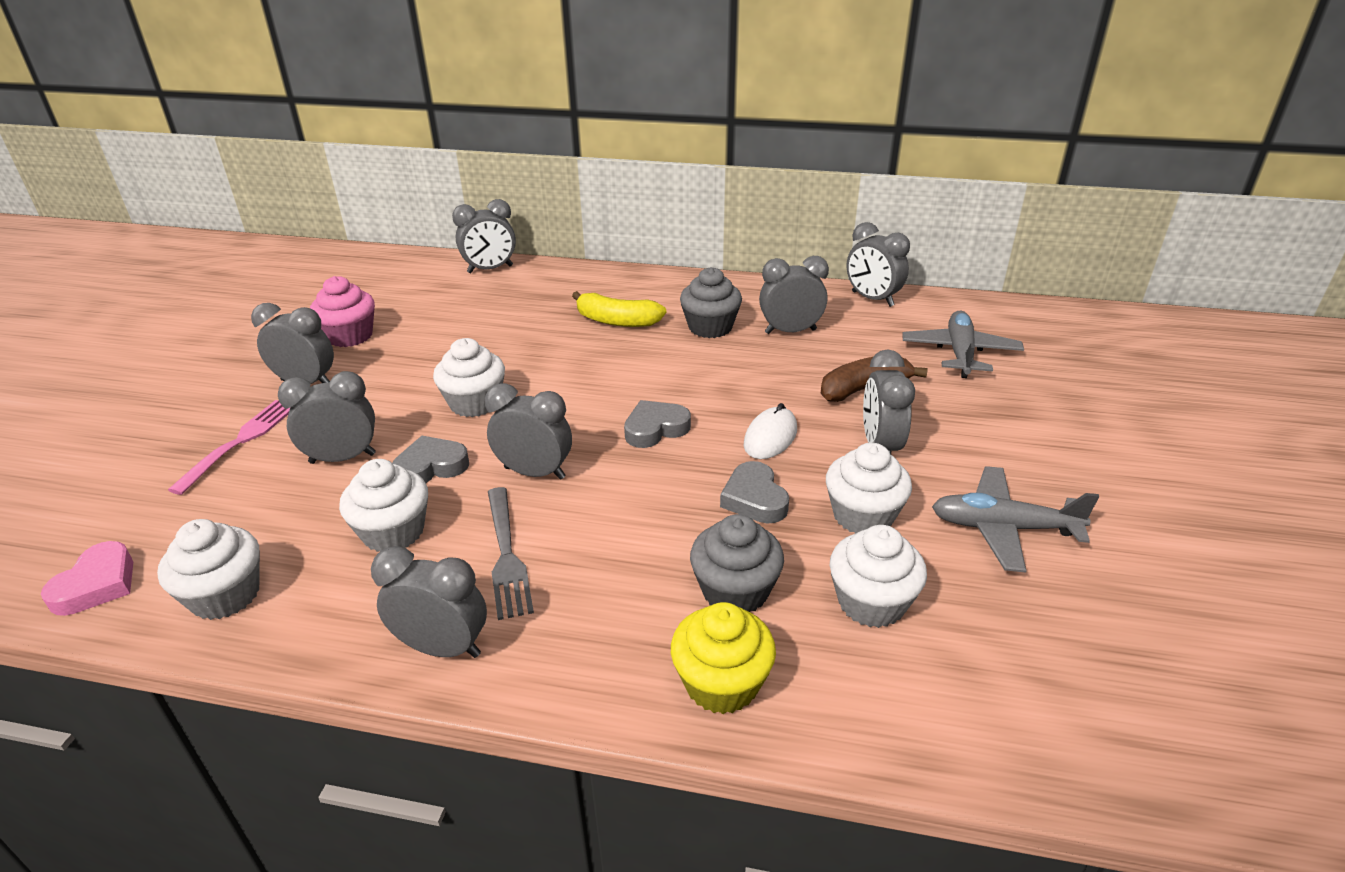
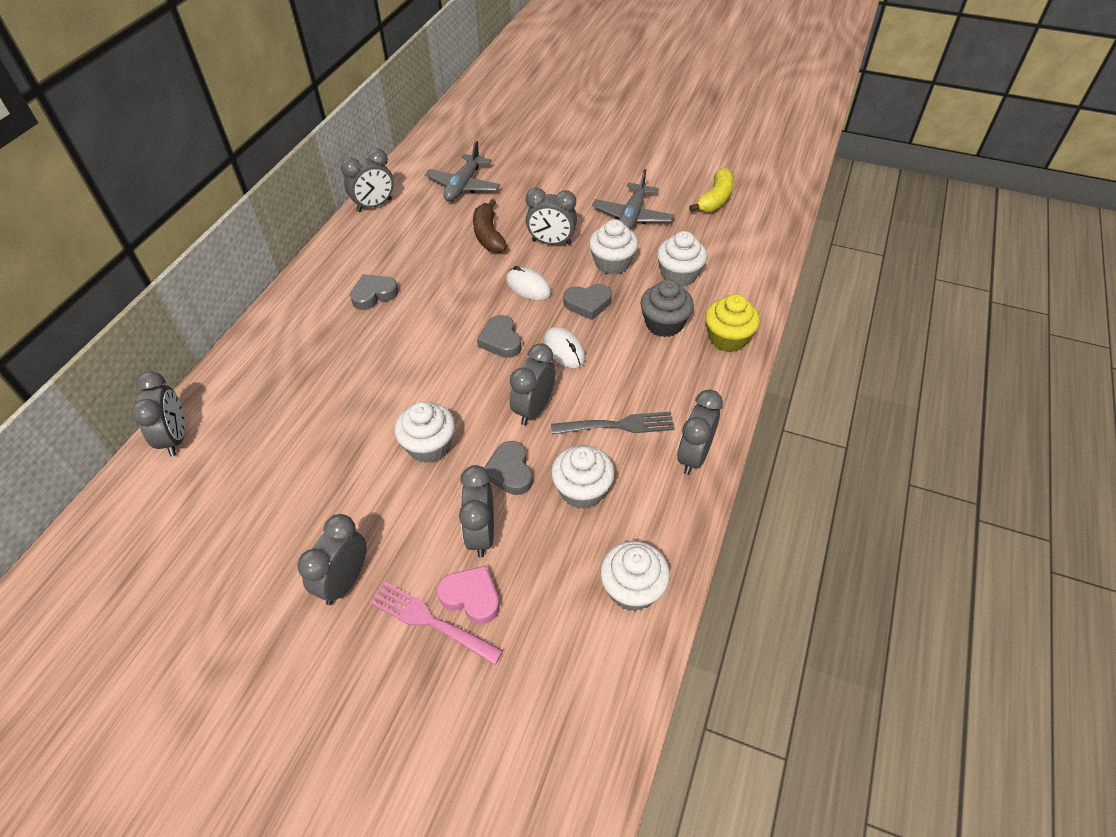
camera: 80 degrees left, 15 degrees up
(97, 585) = (607, 688): pink heart -> pink heart (471, 597)
(350, 336) = (263, 554): pink cupcake -> none
(617, 321) = (336, 348): yellow banana -> yellow banana (715, 199)
(649, 486) = (564, 350): none -> white mouse
(710, 327) = (374, 294): grey cupcake -> grey heart
(790, 331) = (400, 254): grey clock -> none
(960, 353) = (463, 186): grey plane -> grey plane turned 90 degrees counterclockwise

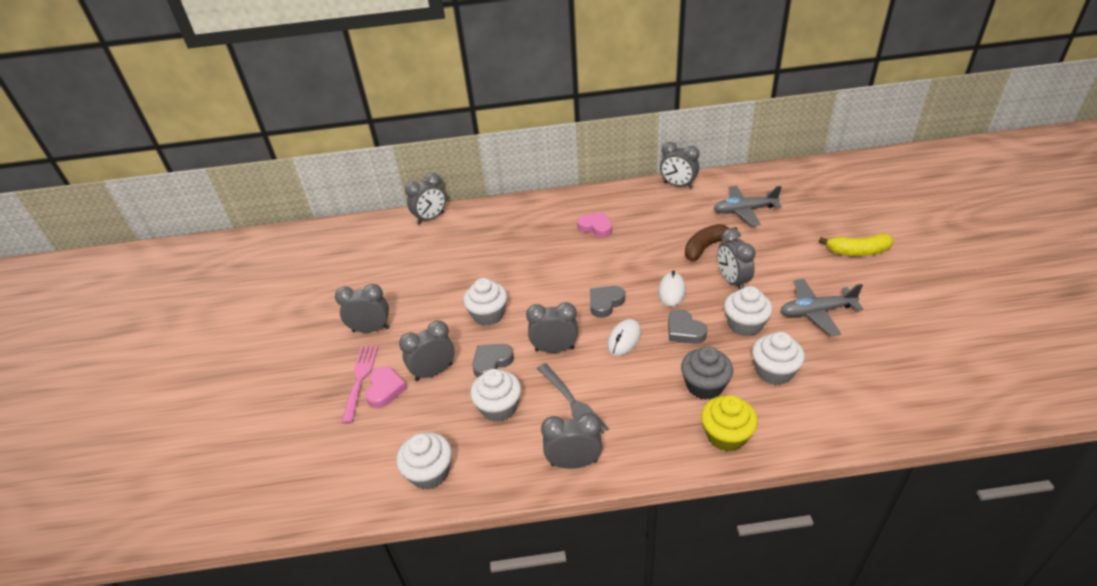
camera: 65 degrees right, 10 degrees down
(374, 294) = (596, 227): grey heart -> pink heart
(715, 199) = (908, 356): yellow banana -> yellow banana (858, 252)

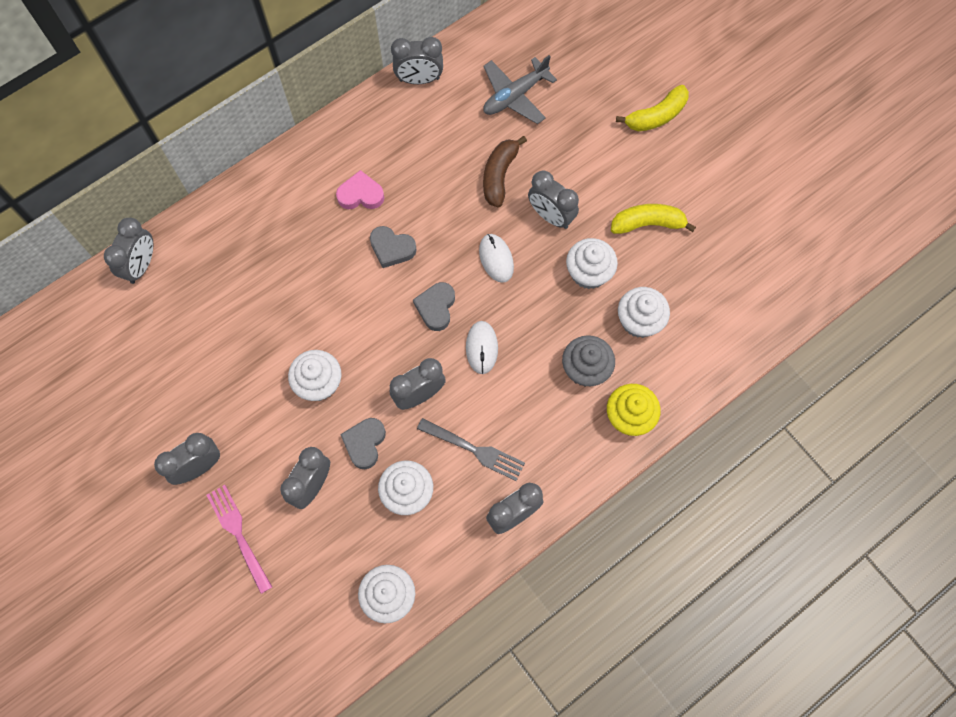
camera: 35 degrees left, 30 degrees up
(385, 390) = (276, 532): pink heart -> none
(684, 331) = (535, 308): grey heart -> grey heart (392, 248)
(816, 312) = (648, 224): grey plane -> yellow banana

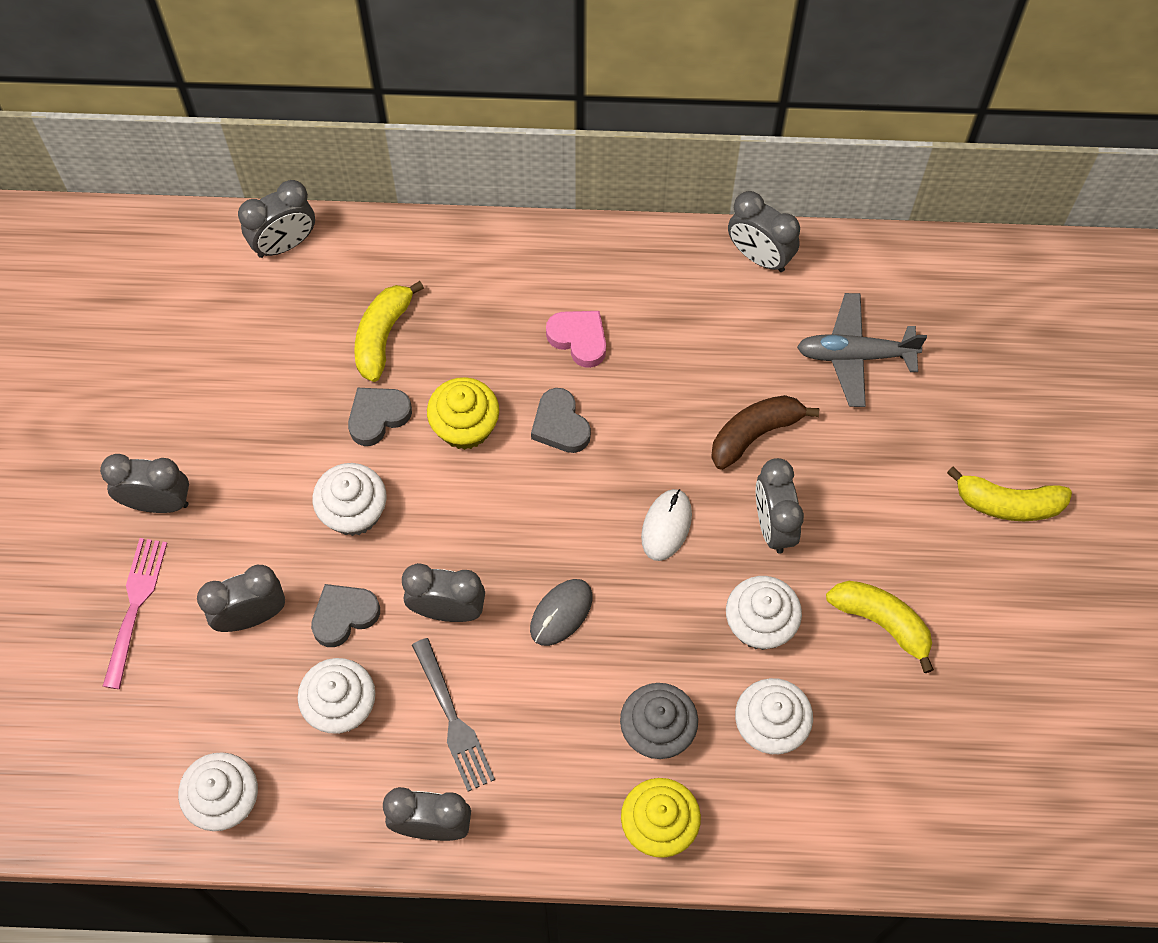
camera: 40 degrees right, 5 degrees down
(247, 274) = (382, 336): none -> yellow banana
(340, 289) = (465, 426): none -> yellow cupcake
(436, 307) = (551, 528): grey heart -> grey heart (378, 417)
(482, 348) = (561, 613): white mouse -> grey mouse

